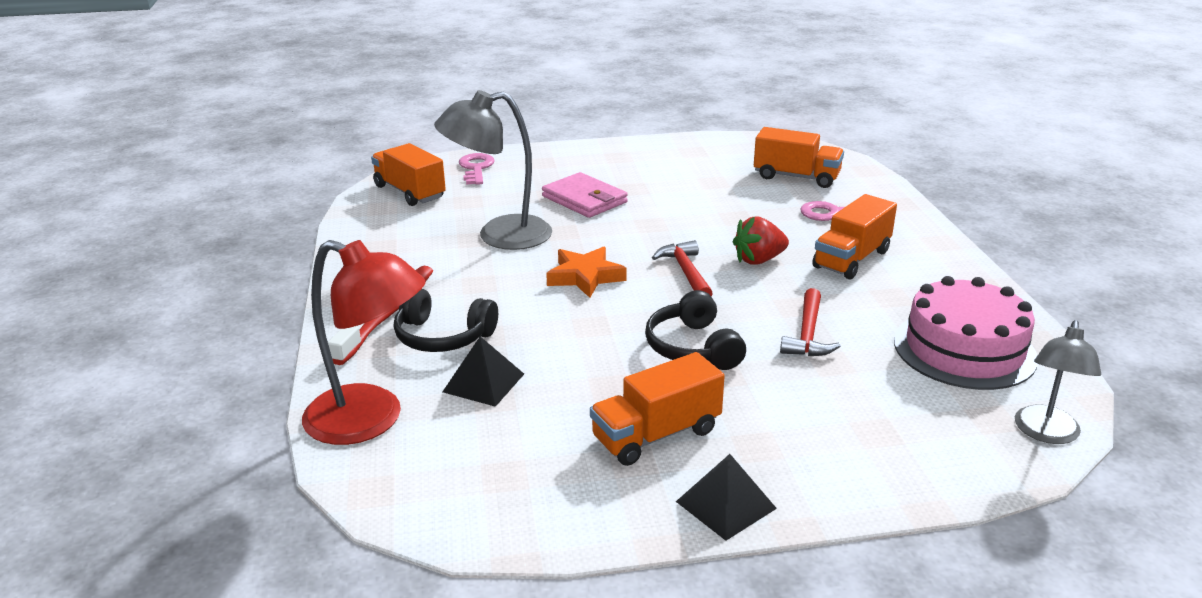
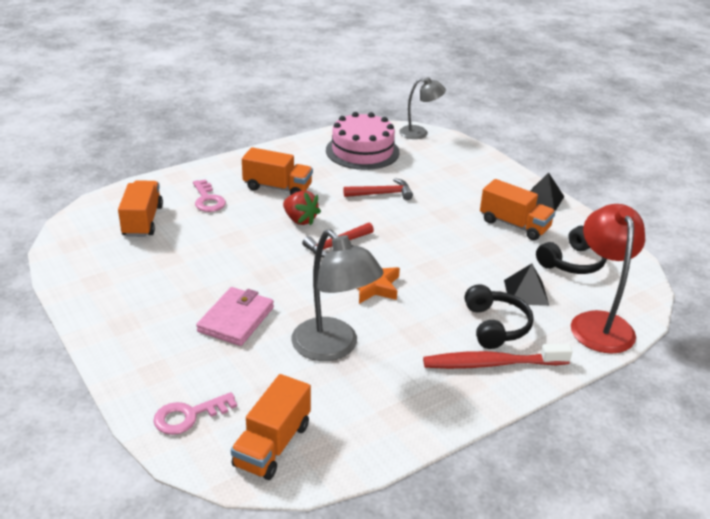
camera: 115 degrees left, 5 degrees up
(692, 347) = (426, 227): black headphones -> black headphones (572, 262)

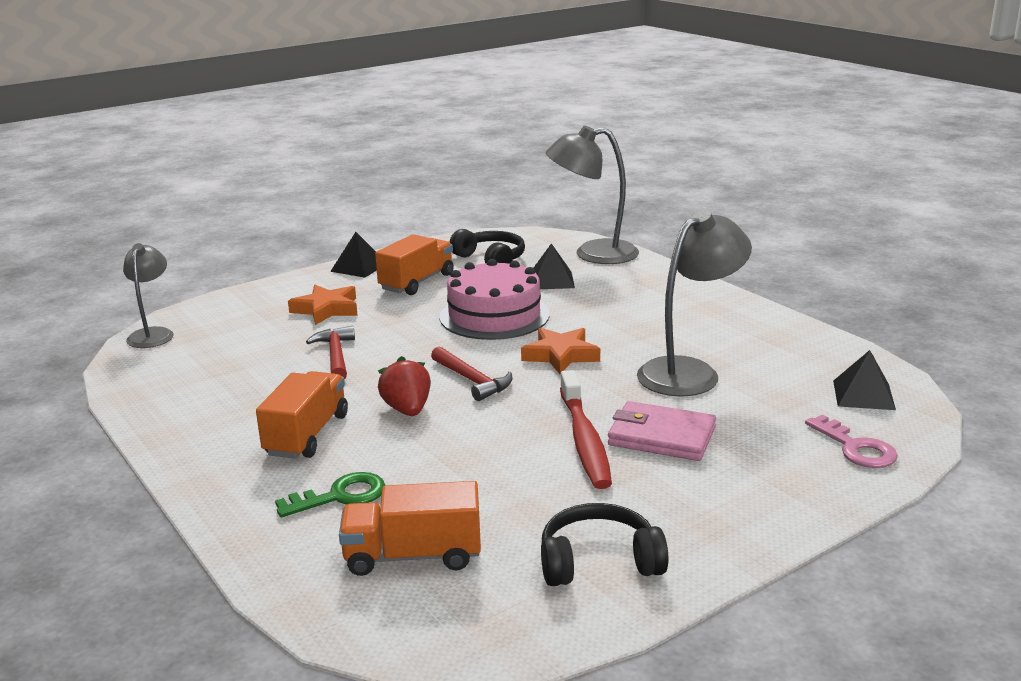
camera: 90 degrees left, 10 degrees down
(208, 200) = (340, 496): pink key -> green key
(272, 445) = (863, 395): orange truck -> black pyramid
(300, 220) = (407, 410): red strawberry -> red strawberry turned 60 degrees counterclockwise
(362, 151) = (199, 373): pink cake -> pink cake (494, 316)
(458, 188) = (326, 309): none -> orange star
(491, 364) = (676, 297): red toothbrush -> red toothbrush (584, 440)
(496, 326) = (615, 294): black headphones -> black headphones (599, 561)
(599, 323) = (593, 254): red lamp -> grey lamp

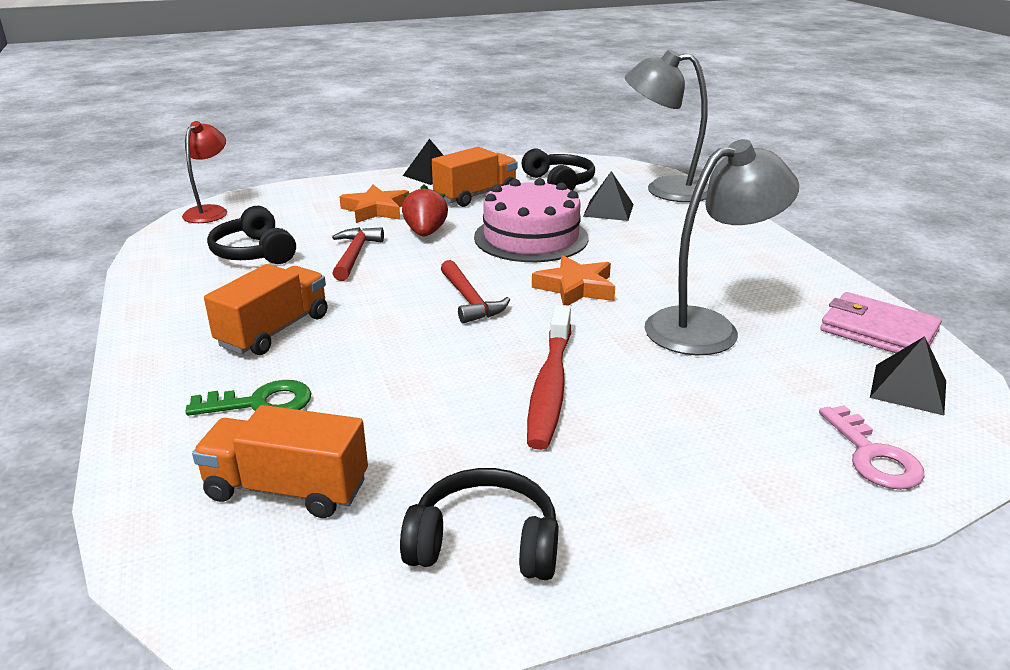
camera: 15 degrees right, 5 degrees up
(153, 334) = (210, 211): grey lamp -> red lamp
(232, 368) = (254, 252): none -> black headphones
(407, 410) = (387, 321): red strawberry -> red strawberry (425, 233)
(661, 436) = (639, 397): pink wallet -> pink wallet (878, 331)

